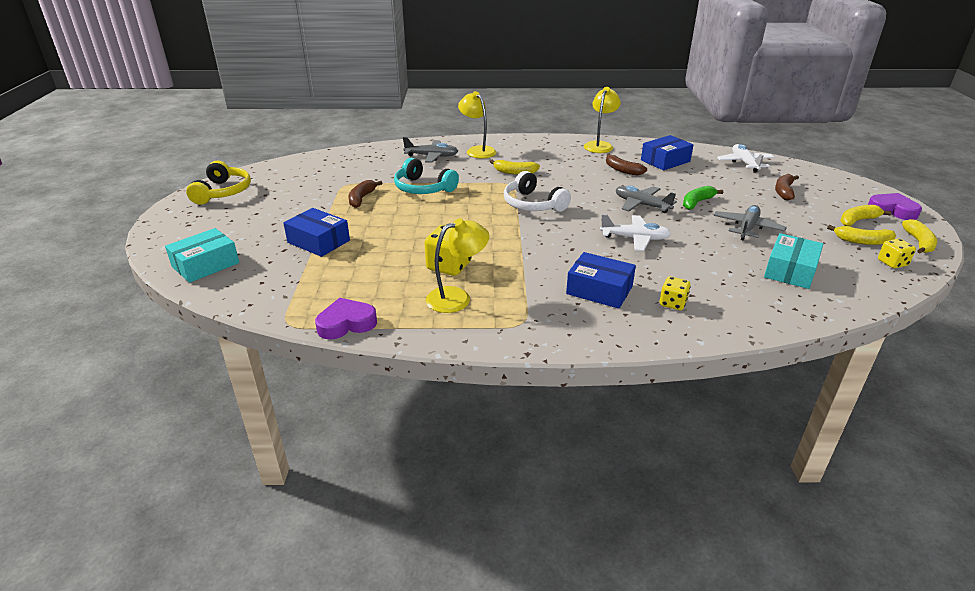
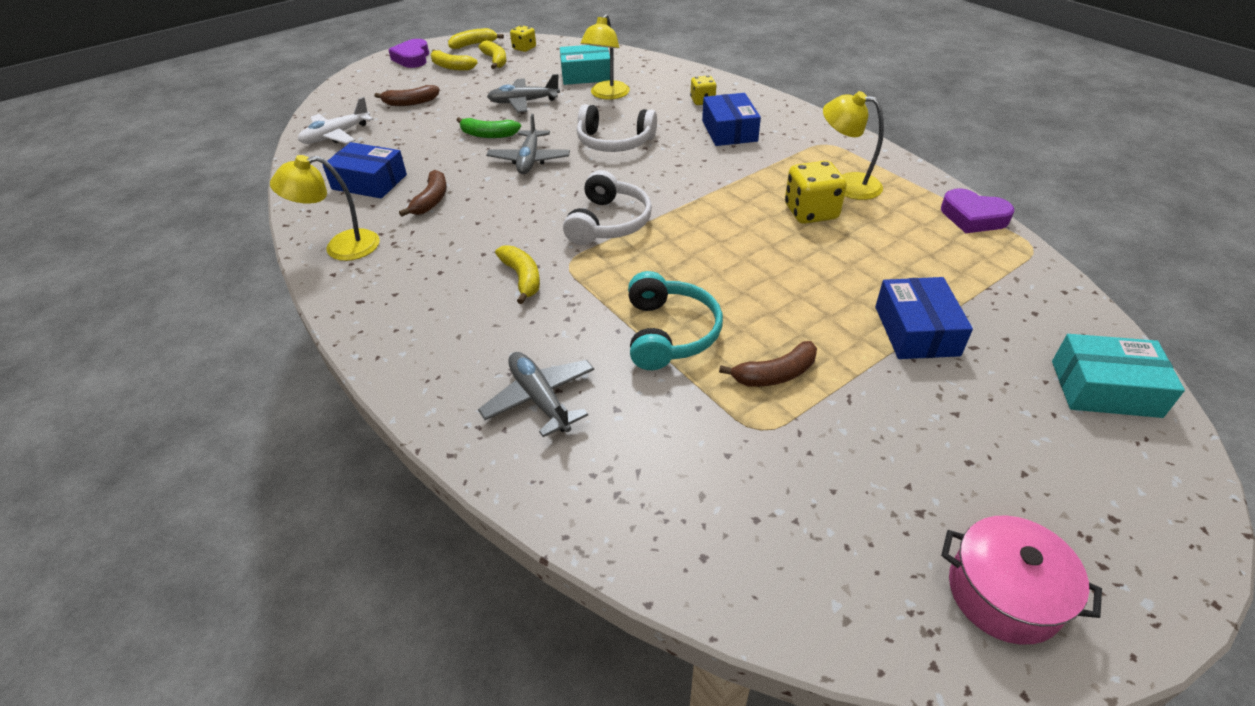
camera: 125 degrees left, 10 degrees up
(223, 192) = (1003, 593): yellow headphones -> pink pot
(477, 150) = (463, 358): yellow lamp -> yellow lamp (607, 95)
(635, 238) = (614, 142): white plane -> white headphones

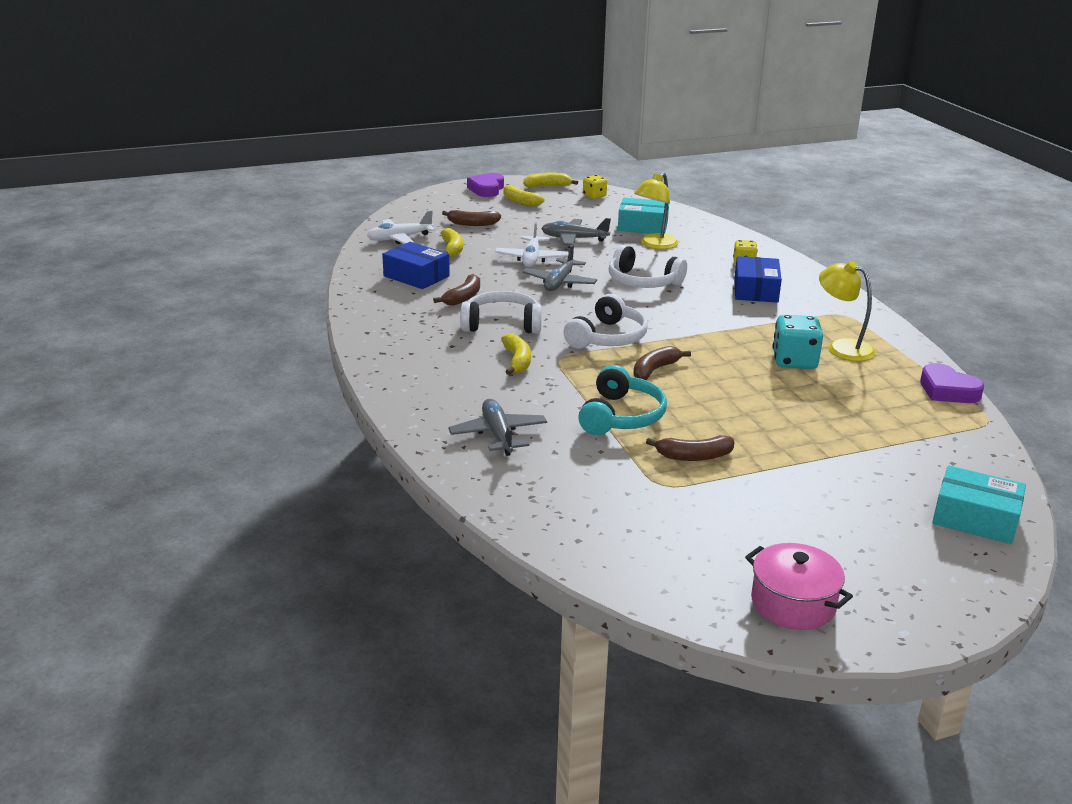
camera: 15 degrees right, 15 degrees down
(341, 247) = (379, 316): yellow lamp -> none
(487, 229) = (502, 324): none -> white headphones
(488, 135) = (531, 258): green banana -> white plane
(495, 60) = (562, 202): yellow banana -> yellow banana (452, 249)
(677, 256) = (654, 370): none -> brown banana
(811, 212) = (794, 361): yellow dice -> turquoise dice
(916, 330) = (834, 453): blue box -> none

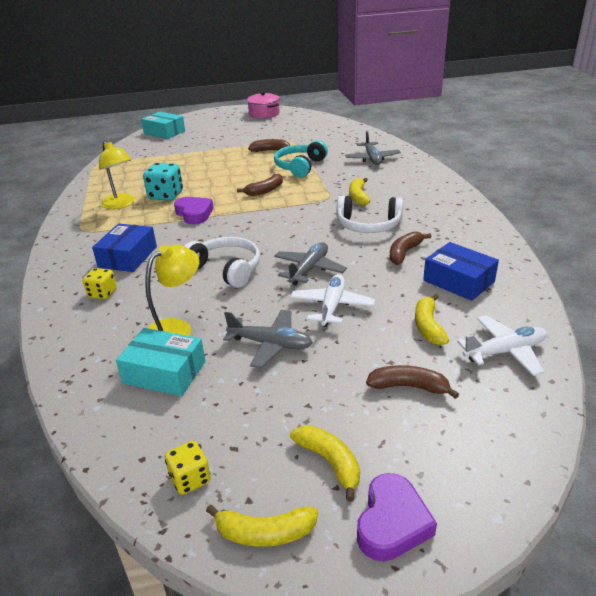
camera: 170 degrees left, 5 degrees up
(607, 337) = (286, 213): white headphones -> none
(947, 390) = (94, 178): purple heart -> purple heart (194, 214)

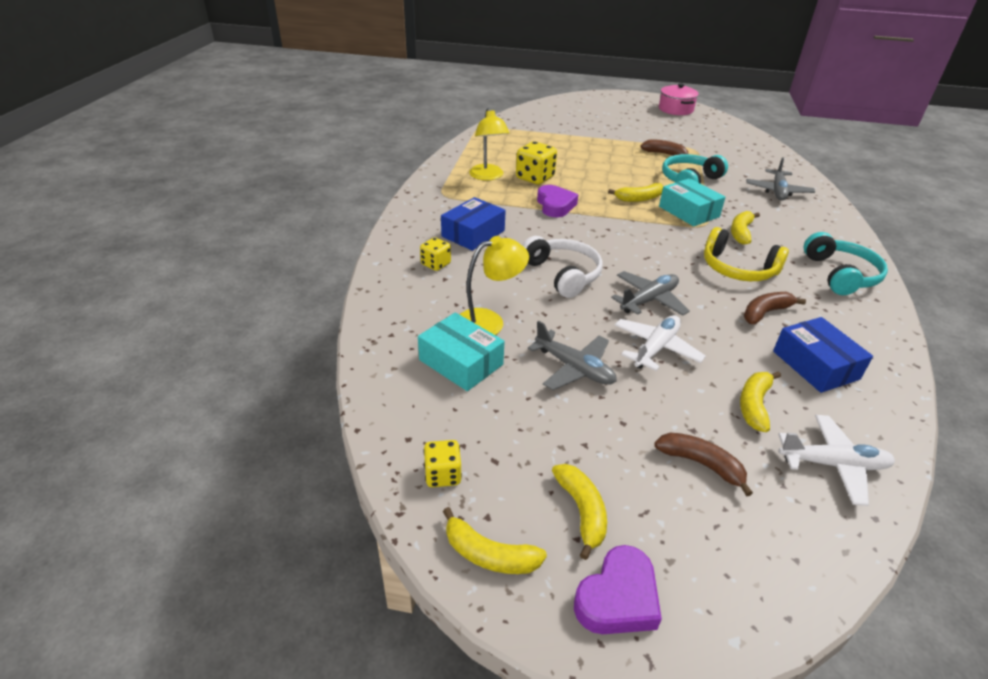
camera: 20 degrees right, 5 degrees up
(164, 132) = (561, 107): turquoise box -> turquoise box (688, 211)
(166, 195) = (535, 178): turquoise dice -> yellow dice
(265, 190) = (639, 198): brown banana -> yellow banana
(368, 225) = (737, 269): white headphones -> yellow headphones
(446, 209) = (840, 275): none -> turquoise headphones

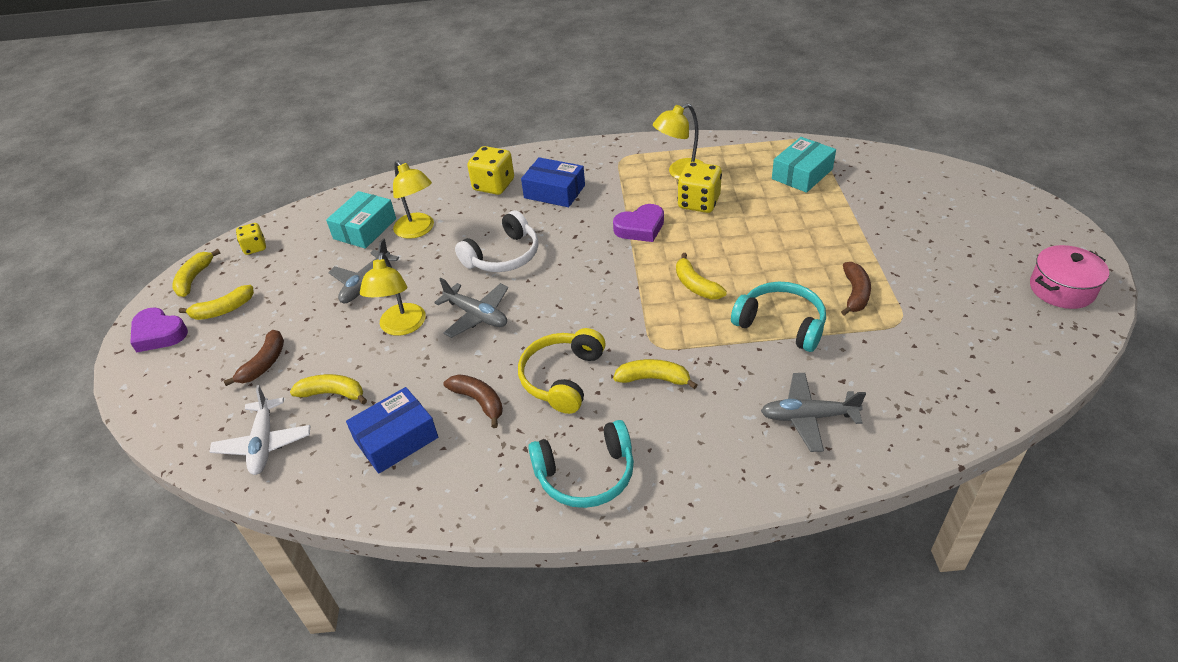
camera: 80 degrees right, 5 degrees up
(436, 264) = (493, 185): yellow dice -> yellow dice, size x1.66
(656, 348) = (401, 327): white plane -> yellow lamp
(688, 211) = (685, 329): turquoise box -> turquoise box (802, 174)

